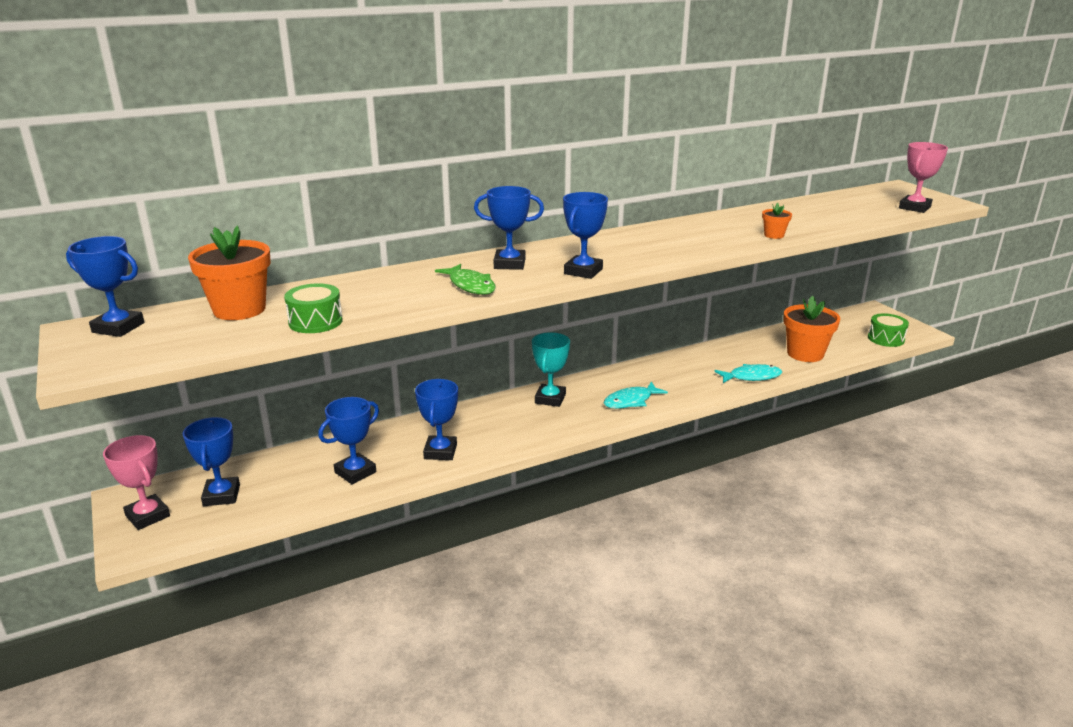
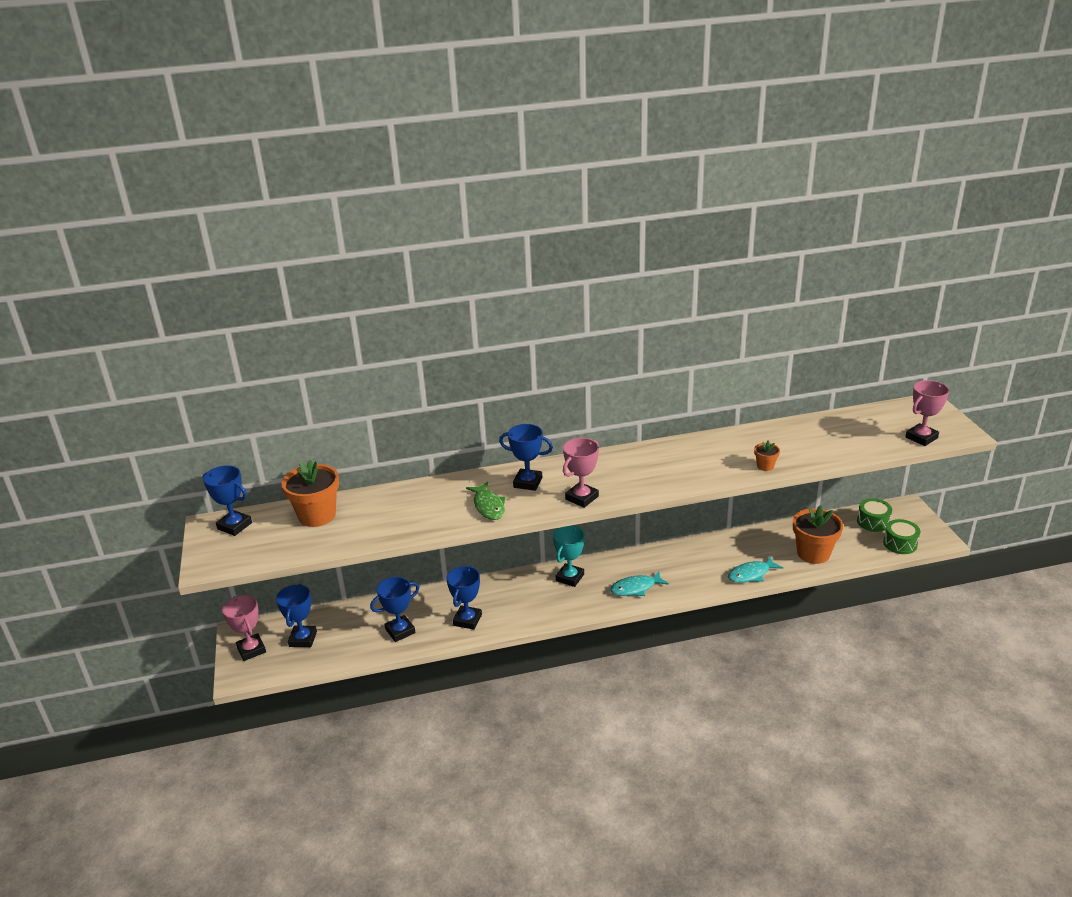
camera: 15 degrees right, 5 degrees up
(315, 321) = (366, 535): green drum -> green drum (873, 522)
(583, 271) = (582, 498): blue trophy -> pink trophy
(751, 377) = (751, 574): turquoise fish -> turquoise fish turned 150 degrees clockwise

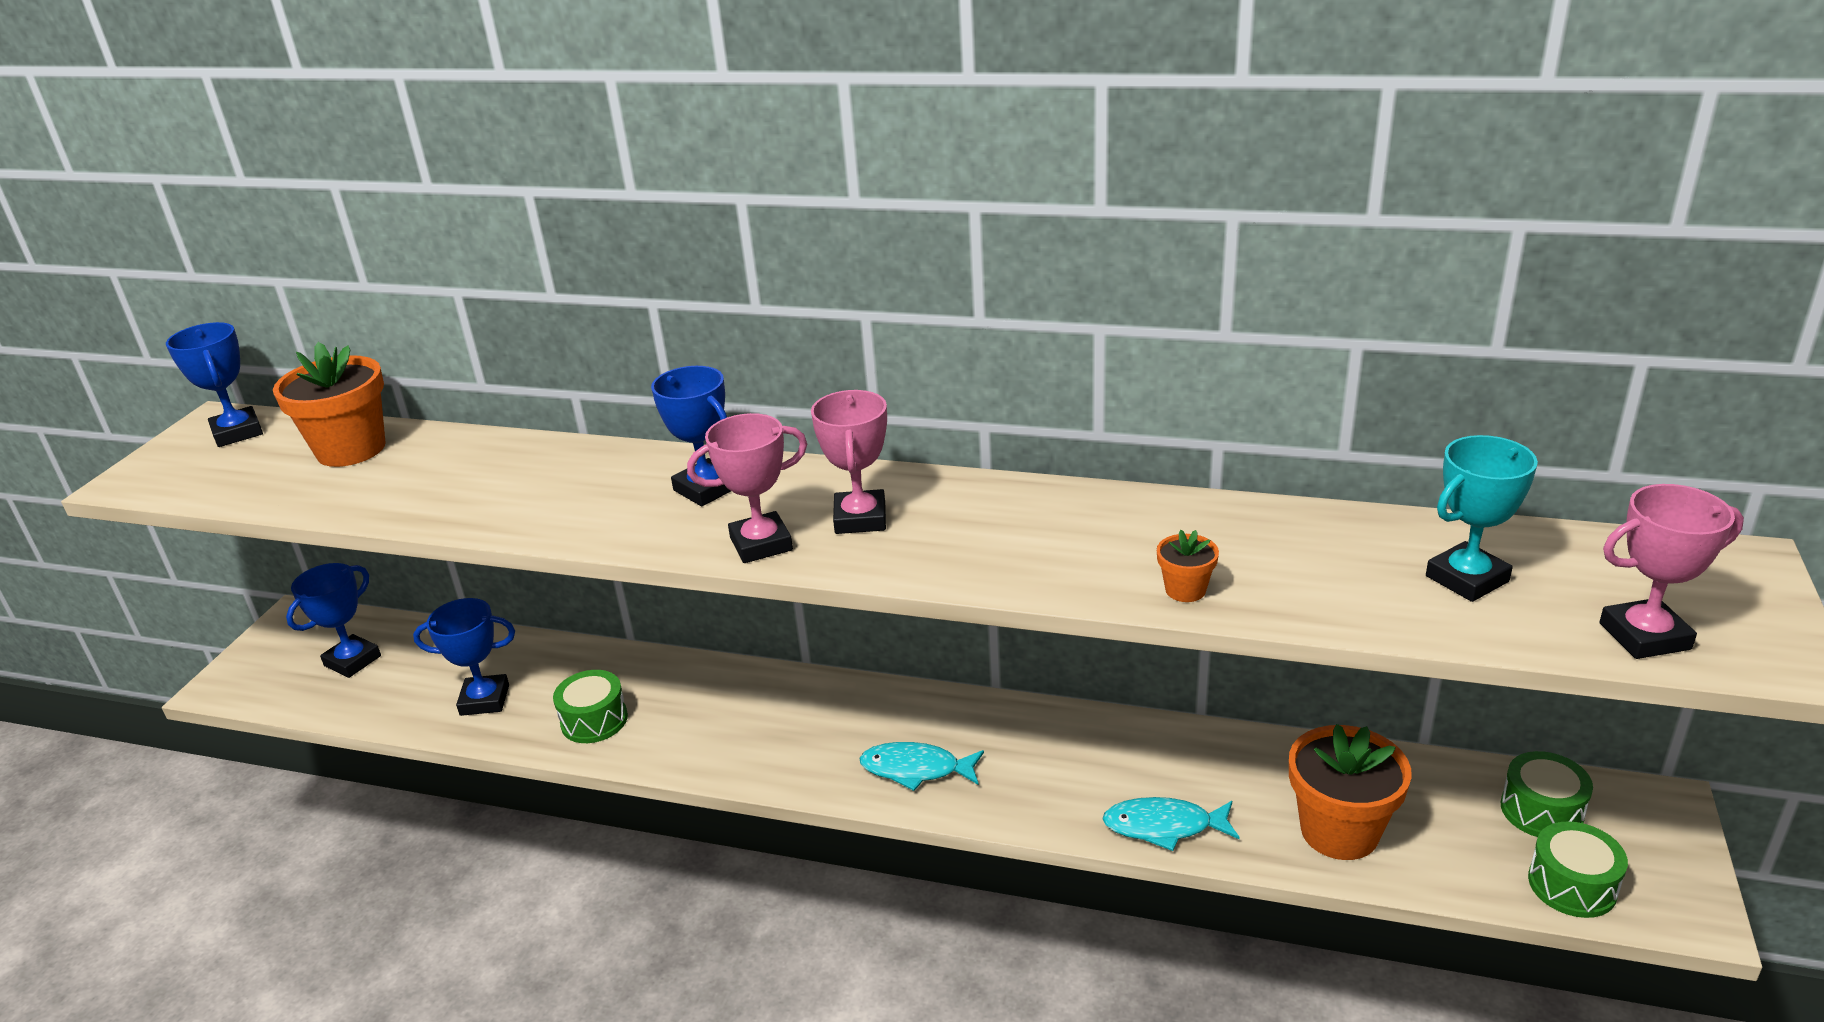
camera: 30 degrees right, 0 degrees up
(251, 650) = (278, 652): pink trophy -> pink trophy (860, 518)
(467, 620) = (594, 720): blue trophy -> green drum
(488, 506) = (596, 510): green fish -> none
(570, 577) = (822, 706): turquoise trophy -> turquoise trophy (1467, 579)

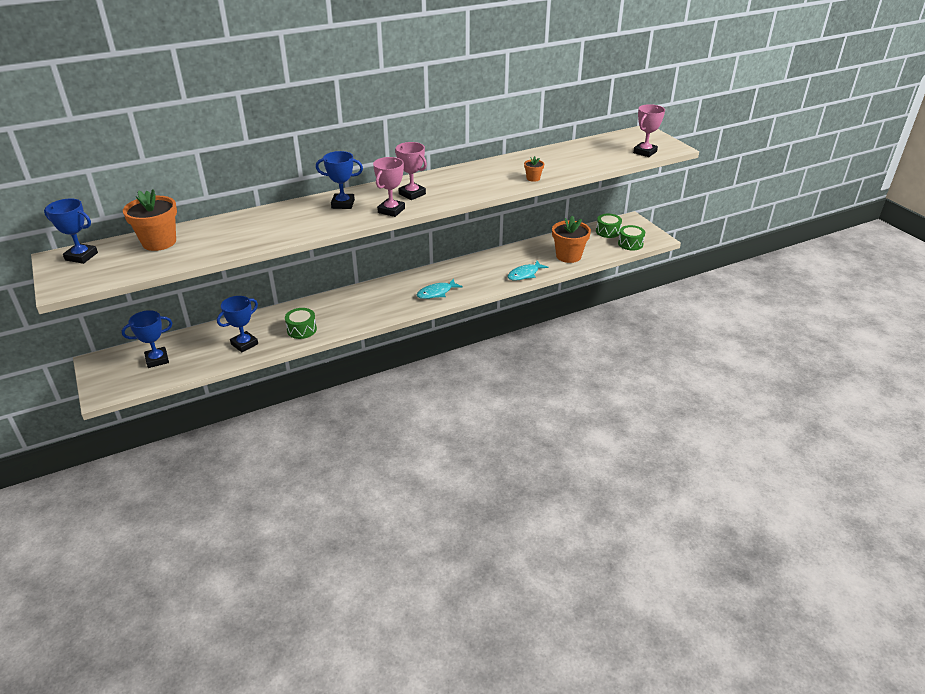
camera: 45 degrees left, 5 degrees up
(352, 661) = (157, 360): blue trophy -> blue trophy turned 75 degrees clockwise
(1467, 579) = (594, 153): turquoise trophy -> none

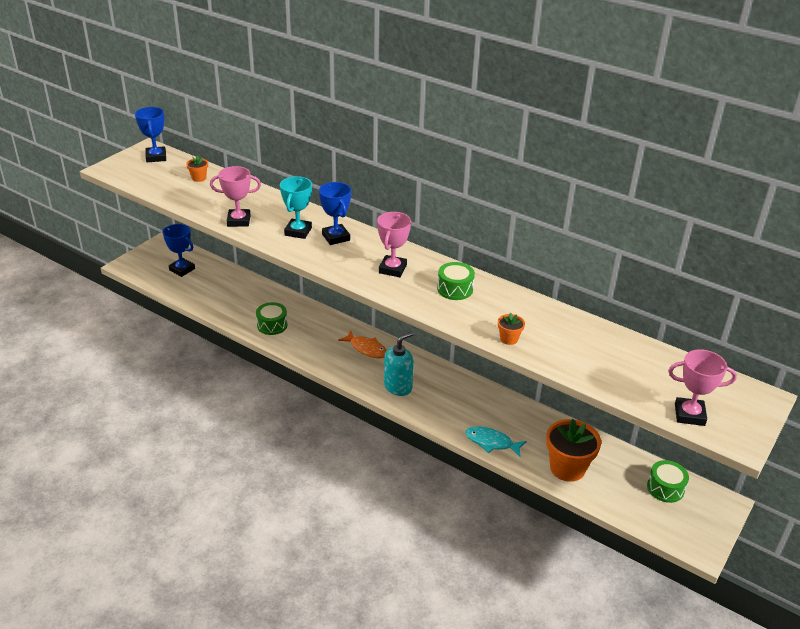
camera: 60 degrees right, 0 degrees up
(159, 242) = (199, 178): orange flower pot -> orange flower pot, size x0.47
(244, 344) = (230, 303): blue trophy -> none
(314, 217) = (298, 231): none -> turquoise trophy
(380, 293) = (366, 349): none -> orange fish
(391, 210) = (346, 269): pink trophy -> pink trophy (239, 221)
(436, 293) = (398, 386): turquoise fish -> turquoise soap dispenser
(630, 244) = (656, 521): green drum -> green drum (455, 289)

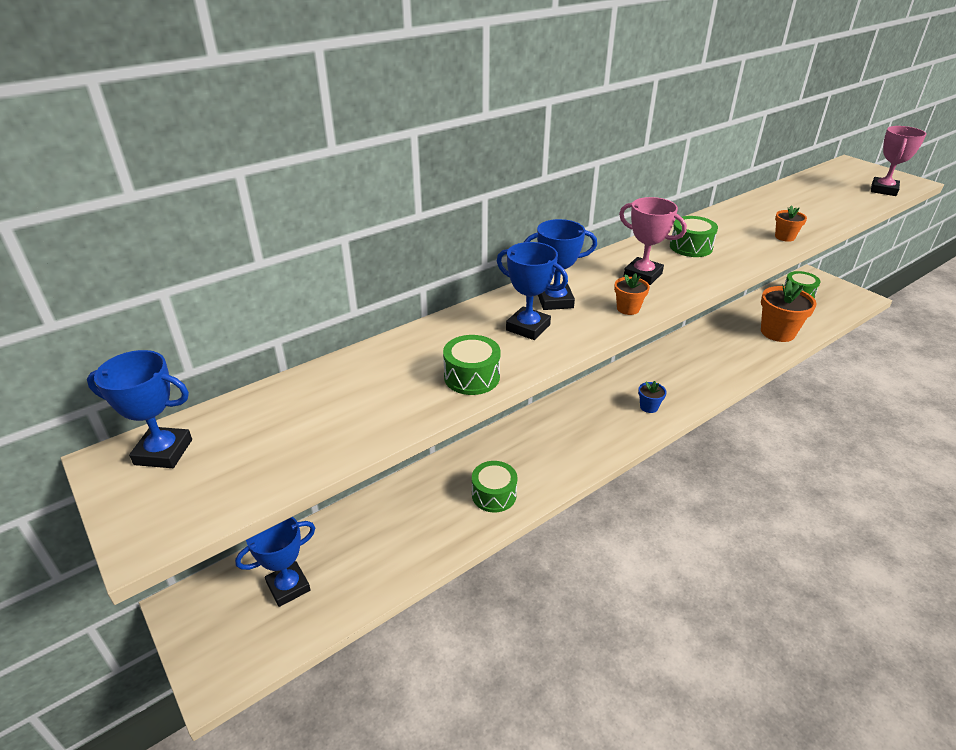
camera: 70 degrees left, 0 degrees up
(199, 178) = (297, 404): orange flower pot -> orange flower pot (628, 308)
(239, 221) = (472, 377): pink trophy -> green drum
(298, 231) = (528, 327): turquoise trophy -> blue trophy
(366, 349) = (573, 417): orange fish -> none
(398, 386) = (649, 407): turquoise soap dispenser -> blue flower pot
(491, 442) = (743, 365): turquoise fish -> none

